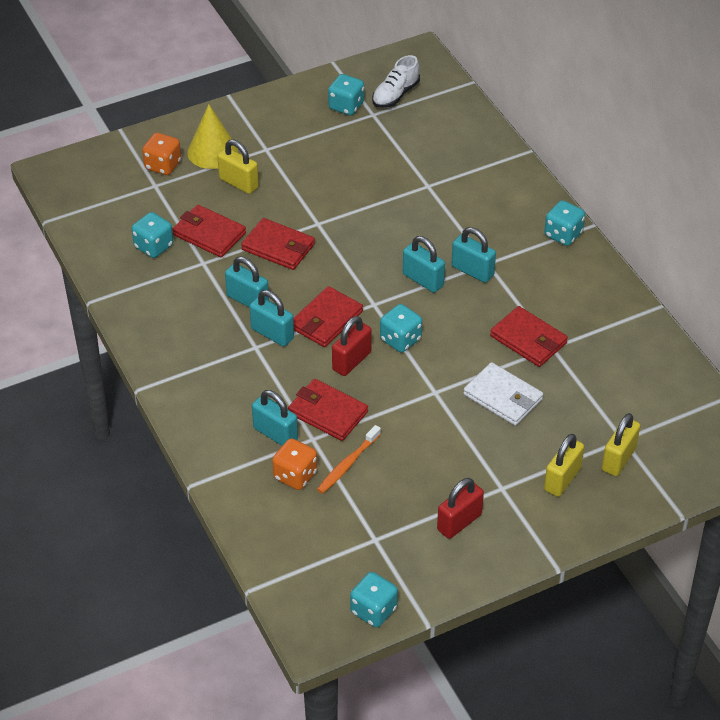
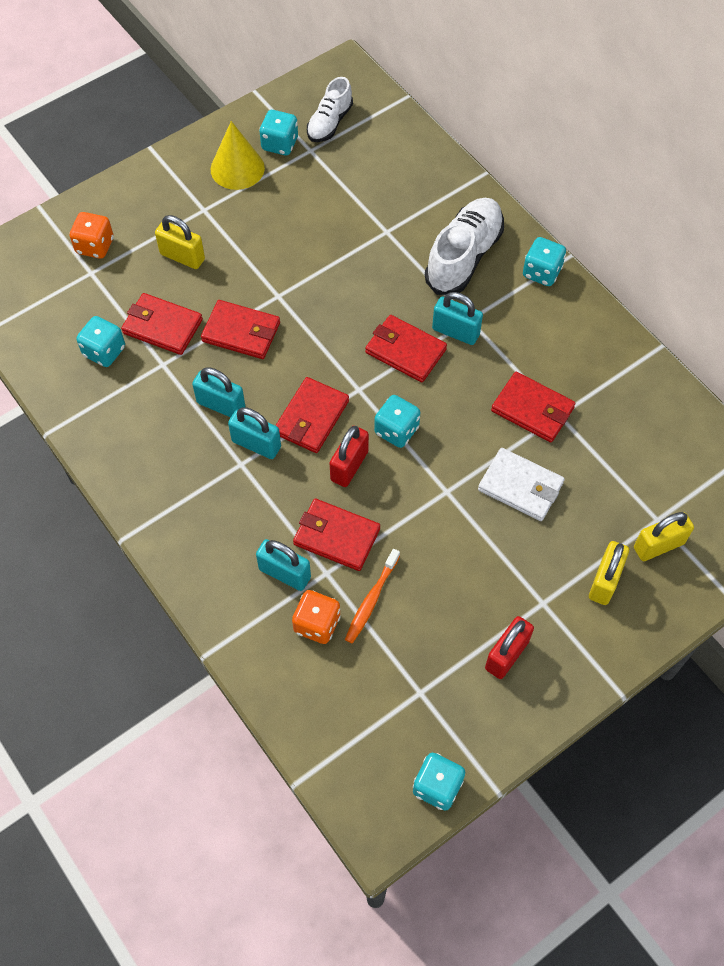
camera: 10 degrees left, 15 degrees up
(212, 151) = (146, 221): yellow cone -> yellow cone (237, 168)
(423, 280) = (405, 351): turquoise padlock -> red wallet
(494, 214) = (464, 256): none -> white shoe
(618, 459) = (658, 545): yellow padlock -> yellow padlock turned 45 degrees clockwise

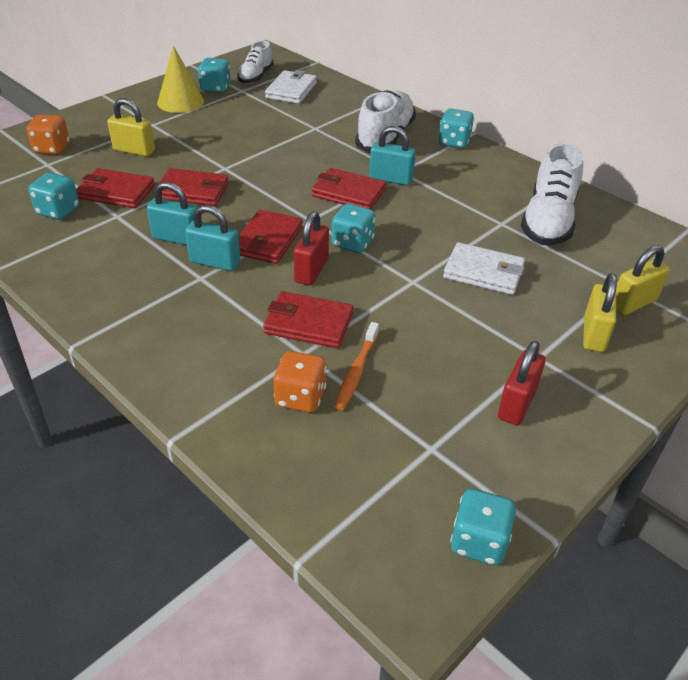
camera: 10 degrees left, 20 degrees down
(284, 573) = (257, 358): turquoise padlock -> none
(369, 155) = (291, 90): none -> white wallet
(532, 409) = (476, 221): red wallet -> none
(610, 417) = (548, 221): none -> white shoe

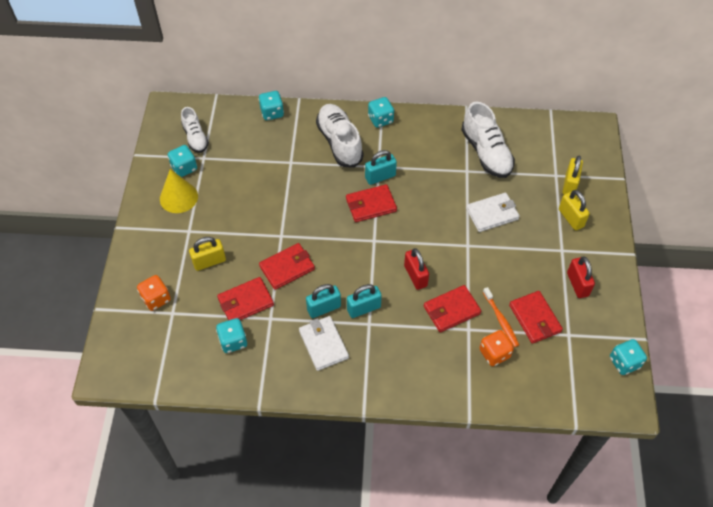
camera: 40 degrees left, 15 degrees up
(268, 240) = (371, 272): red wallet -> red wallet (535, 318)
(291, 90) = (235, 136): white wallet -> white wallet (323, 344)
(352, 243) = (413, 241): turquoise dice -> turquoise dice (272, 113)

